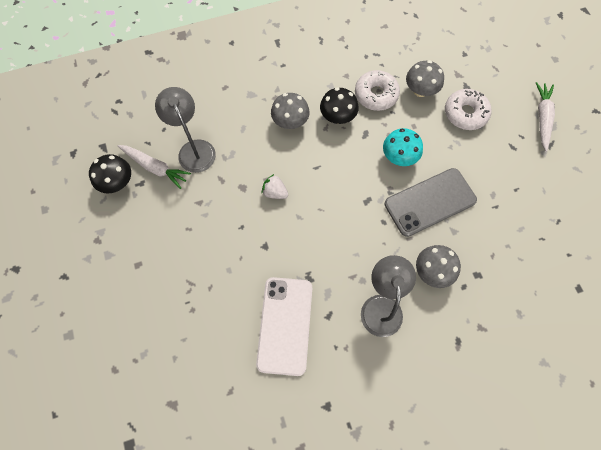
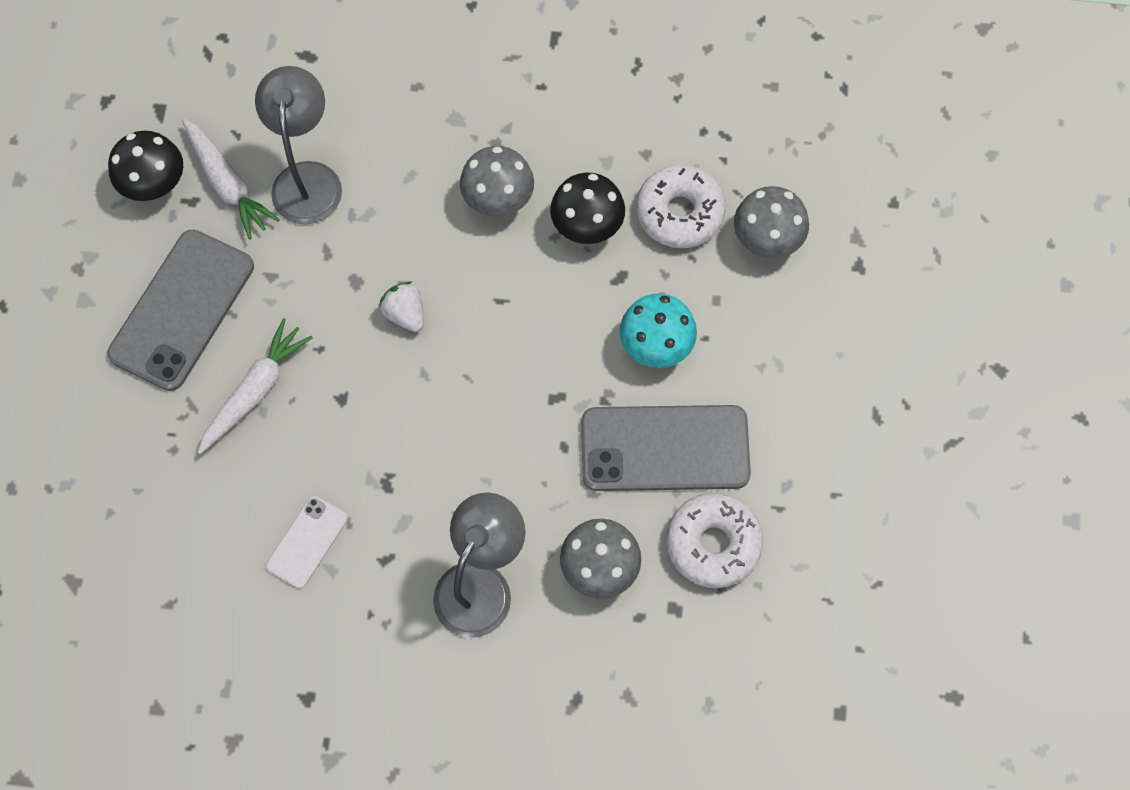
camera: 25 degrees right, 0 degrees up
(162, 238) = (182, 310): none -> grey phone
(285, 325) = (307, 542): white phone -> white phone, size x0.52
(465, 113) = (825, 317): white donut -> white donut (713, 544)
(542, 118) = (967, 387): white carrot -> white carrot (255, 391)

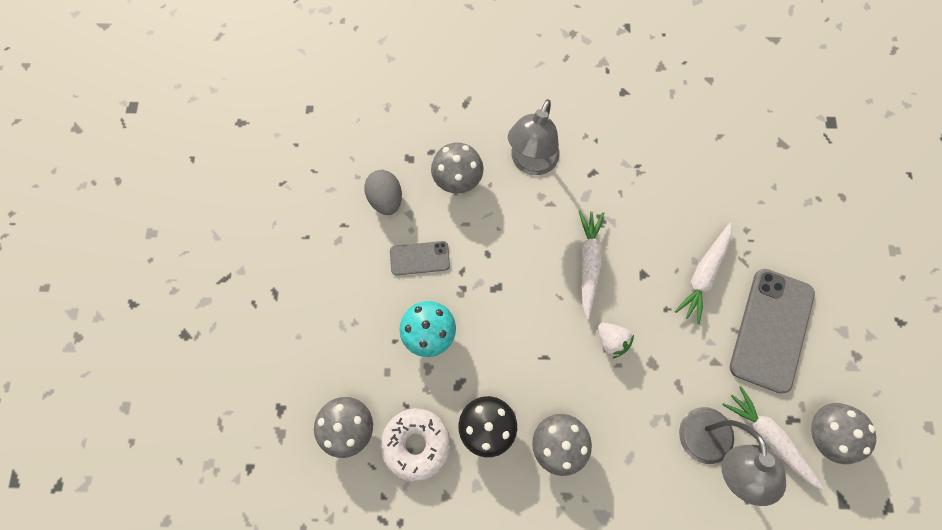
camera: 175 degrees right, 5 degrees up
(154, 184) = (824, 432): black mushroom -> grey mushroom
(307, 542) = (644, 179): white phone -> none
(418, 421) = (588, 263): none -> white carrot
(665, 448) = (420, 258): grey phone -> grey phone, size x0.52
(713, 544) = (386, 199): white donut -> grey egg

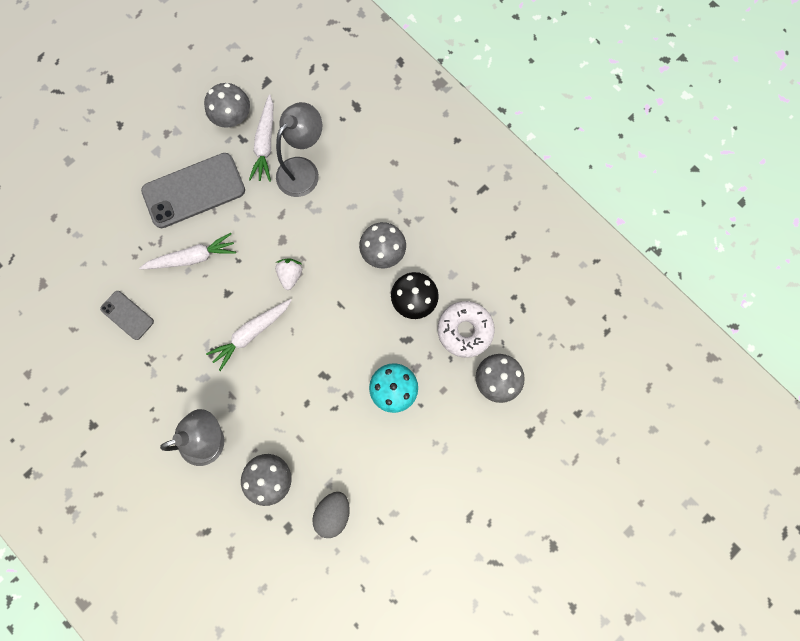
camera: 135 degrees left, 5 degrees up
(420, 258) = (352, 445): grey phone -> grey phone (127, 315)

